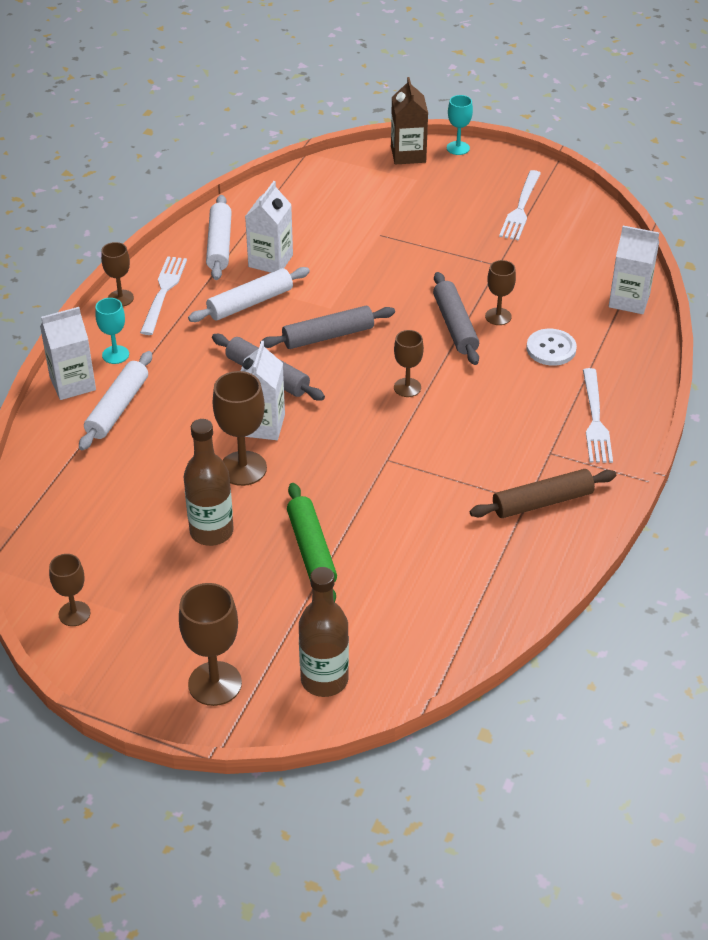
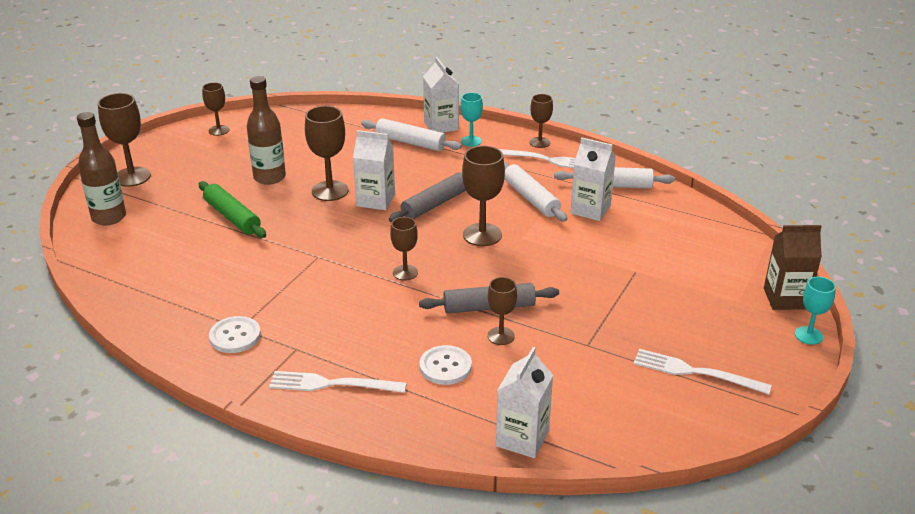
camera: 95 degrees right, 10 degrees down
(311, 550) = (232, 217): green rolling pin -> green rolling pin turned 60 degrees clockwise
(328, 336) = (482, 235): grey rolling pin -> brown goblet
(542, 502) = (235, 336): brown rolling pin -> white button

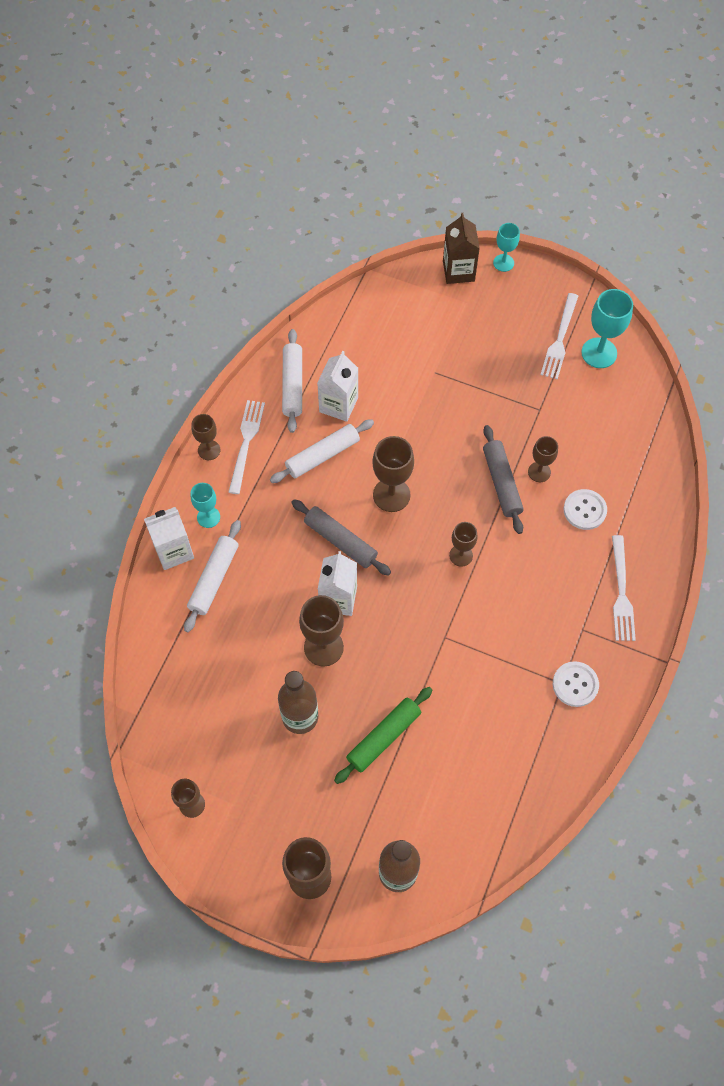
camera: 95 degrees left, 30 degrees up
(522, 438) = (653, 452): white carton -> none
(678, 405) = (599, 353): none -> turquoise goblet

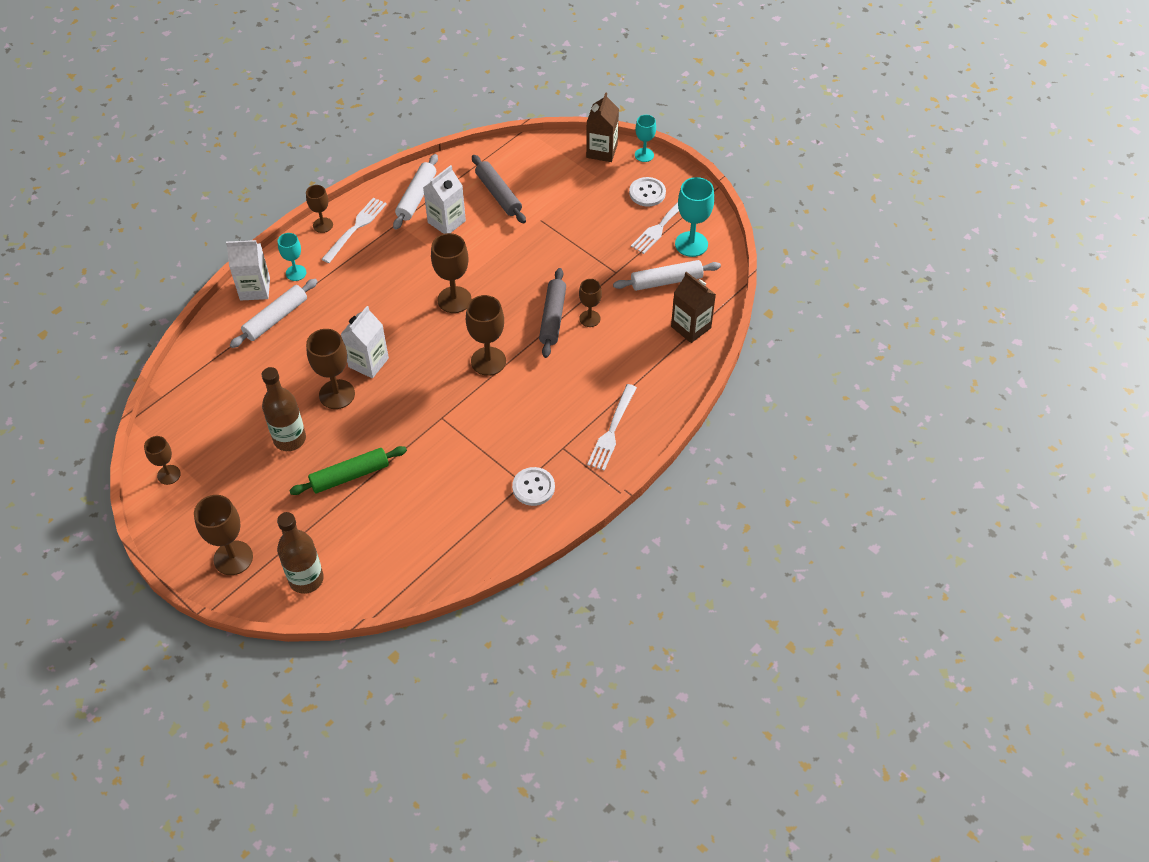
camera: 20 degrees right, 10 degrees down
(322, 455) = (413, 255): white rolling pin -> white rolling pin (666, 281)
(340, 541) = (393, 321): grey rolling pin -> grey rolling pin (498, 194)
(461, 555) = (488, 361): brown goblet -> brown goblet, size x1.63
(584, 510) = (614, 358): white button -> white button (647, 193)
(643, 449) = (691, 327): none -> brown carton

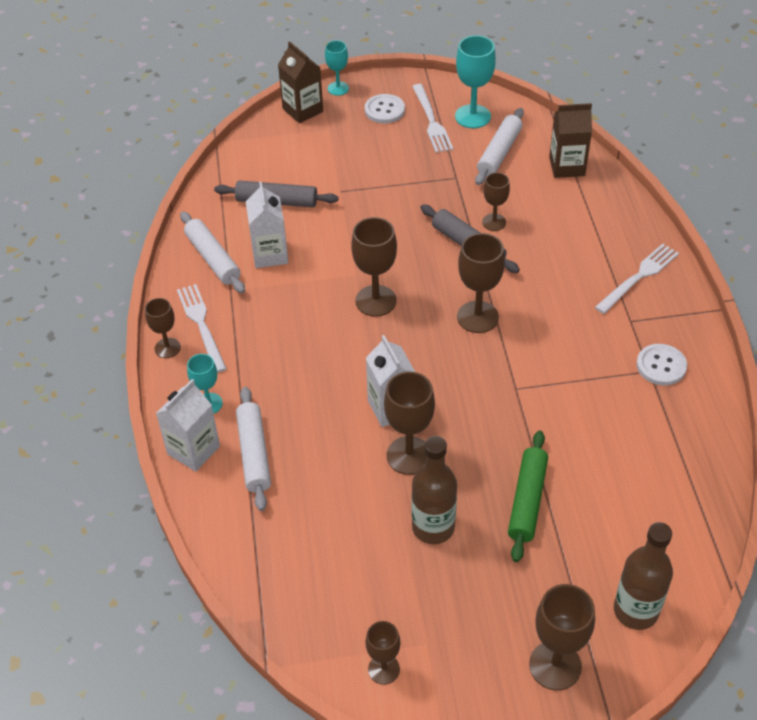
camera: 50 degrees left, 5 degrees down
(612, 430) = (639, 277): white fork -> white fork turned 105 degrees counterclockwise

